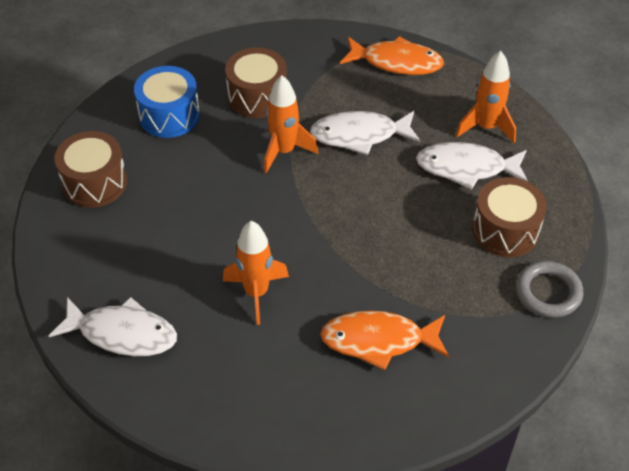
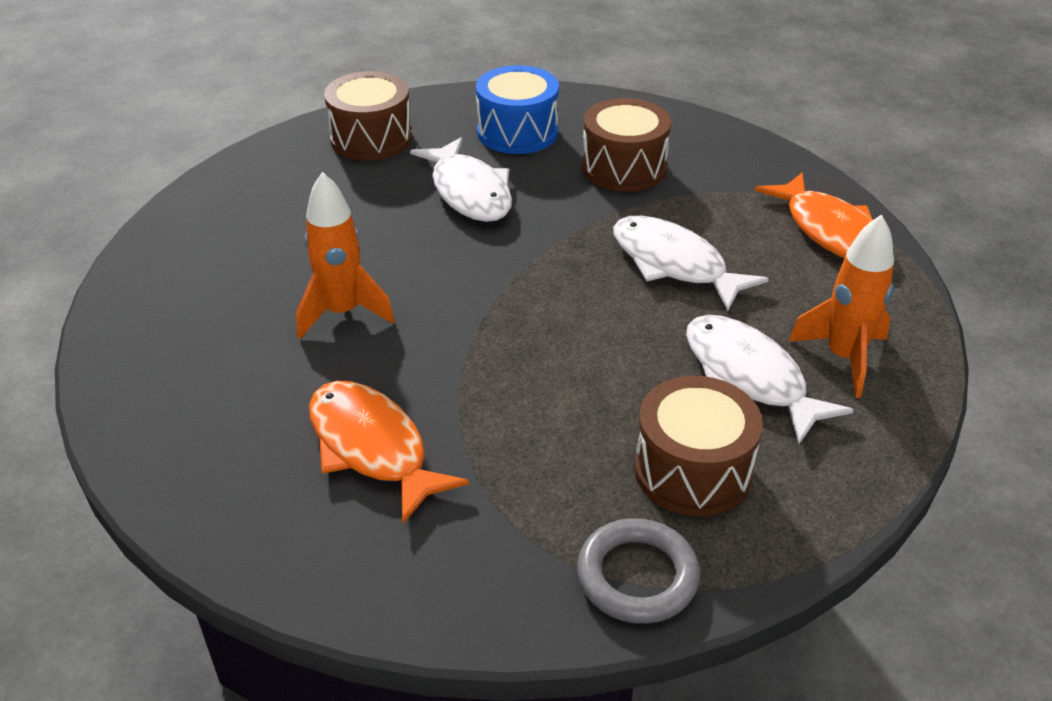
camera: 50 degrees right, 10 degrees down
(122, 333) = (193, 255): white fish -> white fish (469, 192)
(284, 151) = (572, 225): orange rocket -> none

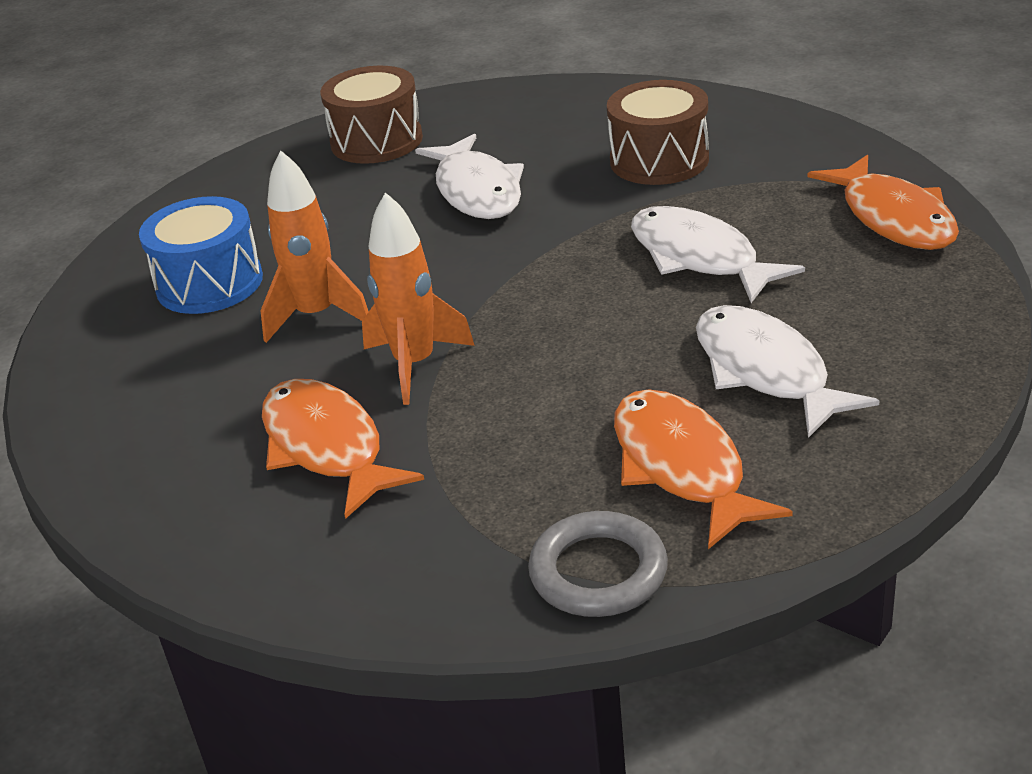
camera: 10 degrees right, 5 degrees down
(517, 132) = (542, 128): blue drum -> blue drum (209, 283)
(692, 470) = (681, 467): brown drum -> orange fish
(843, 358) = (883, 350): orange rocket -> orange rocket (415, 364)

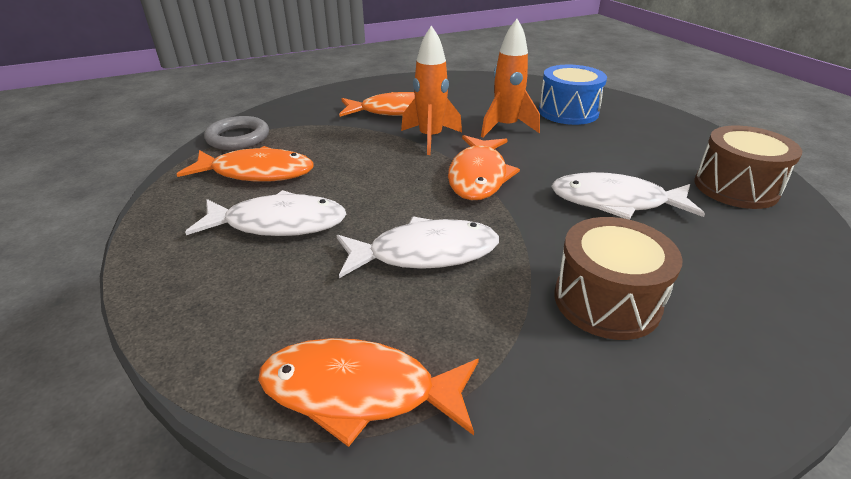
camera: 115 degrees right, 0 degrees up
(499, 285) = (478, 176): none -> orange fish

